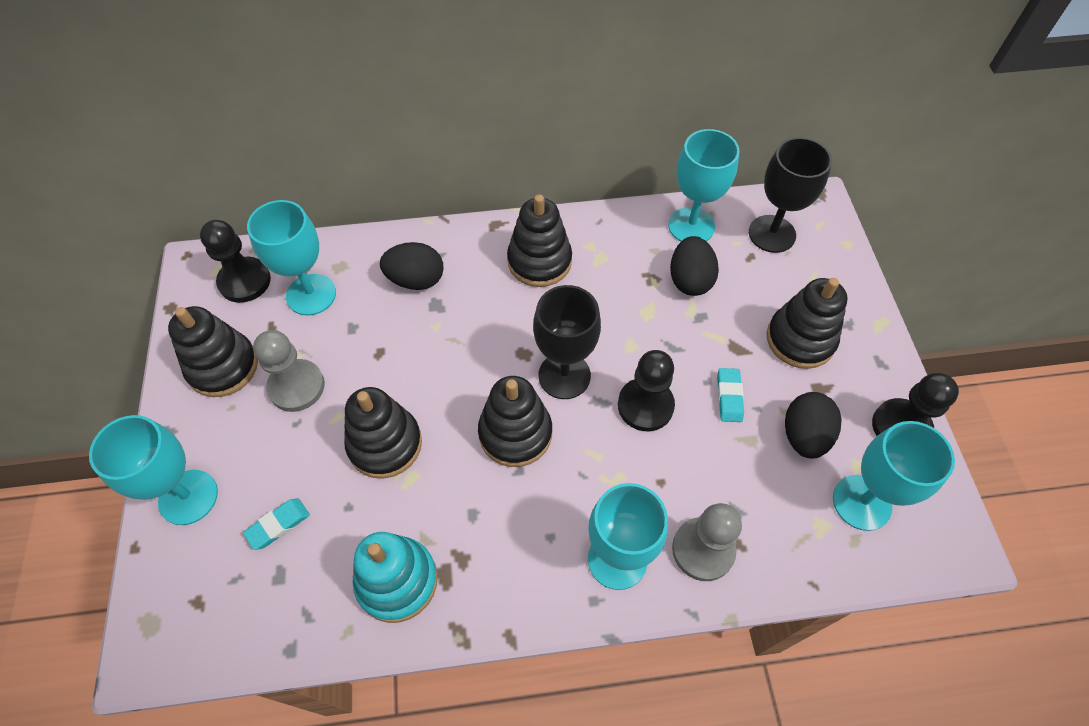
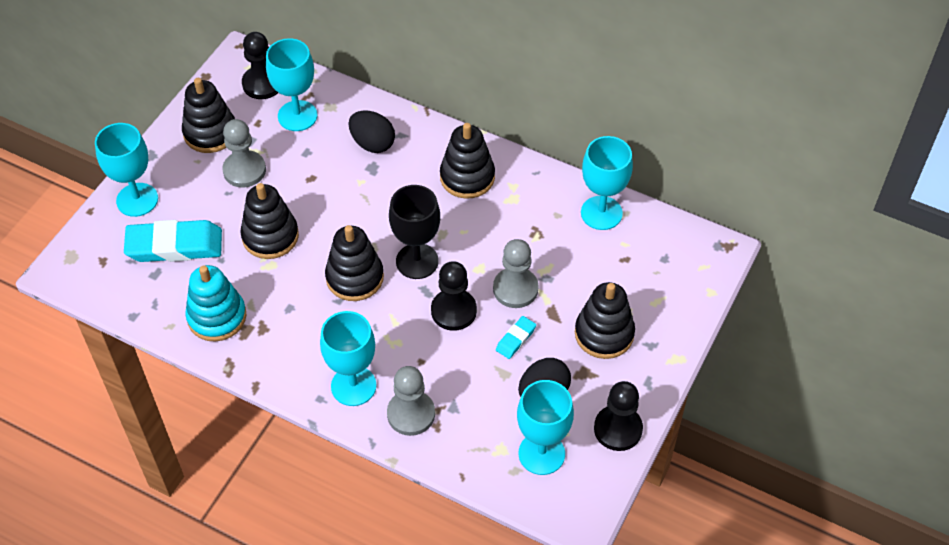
camera: 35 degrees right, 5 degrees down
(278, 525) = (174, 246): turquoise eraser -> turquoise eraser, size x2.12
(682, 345) = (515, 289): none -> grey pawn
(690, 280) = (563, 249): black egg -> none
(772, 234) = (658, 252): black goblet -> none

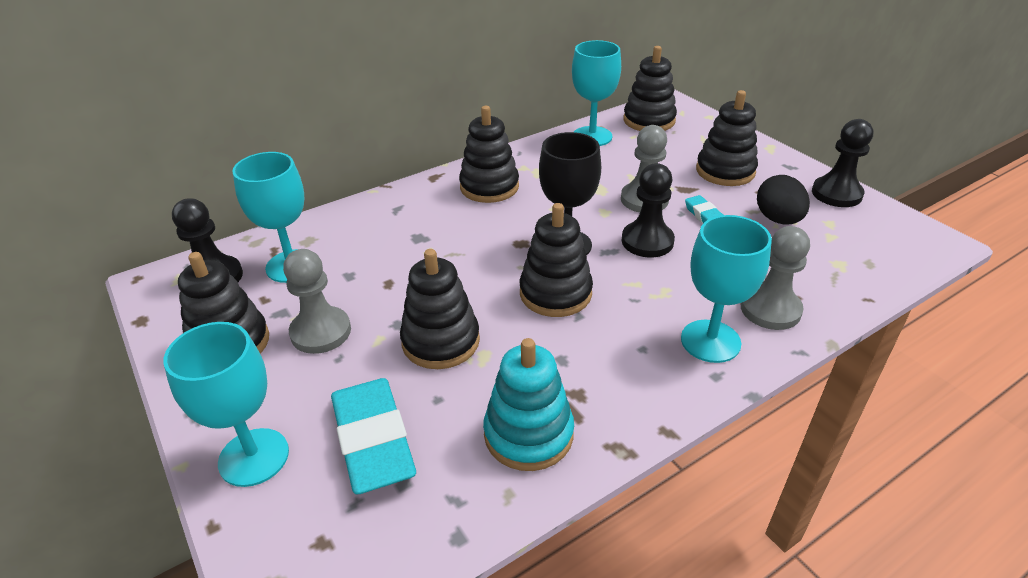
camera: 60 degrees left, 15 degrees down
(174, 246) = (373, 440): turquoise eraser -> turquoise eraser turned 45 degrees counterclockwise
(372, 143) = (388, 228): black egg -> none
(541, 453) = (852, 241): turquoise goblet -> none
(665, 245) = (649, 120): none -> black stacking toy

